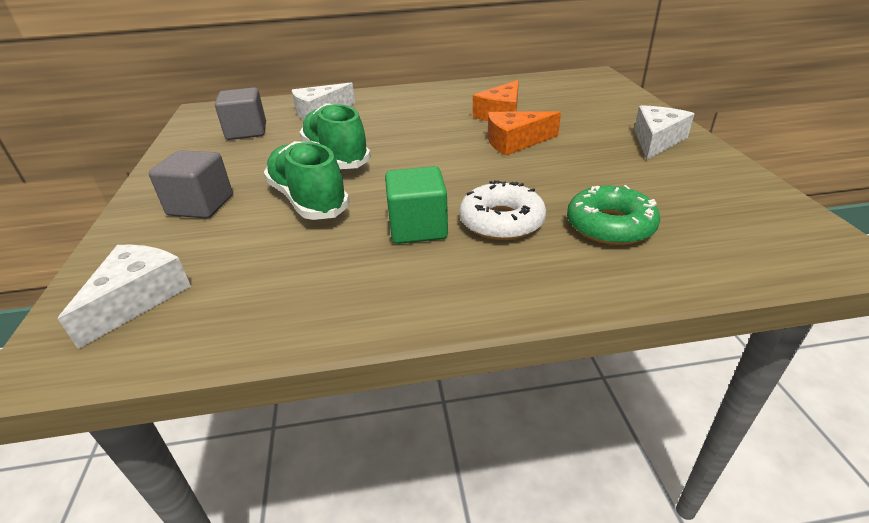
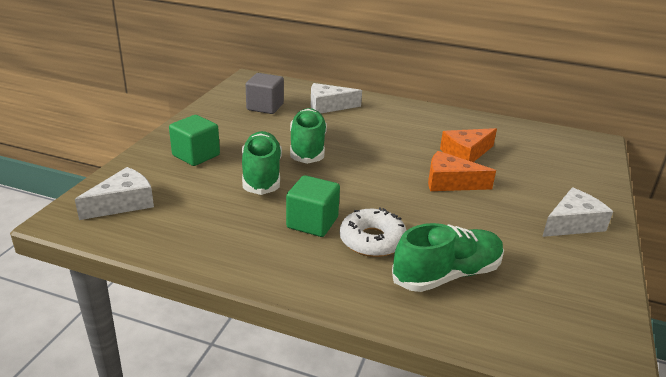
camera: 25 degrees right, 5 degrees down
(201, 205) = (196, 155): grey cube -> green cube
(610, 226) = (447, 275): green donut -> green shoe

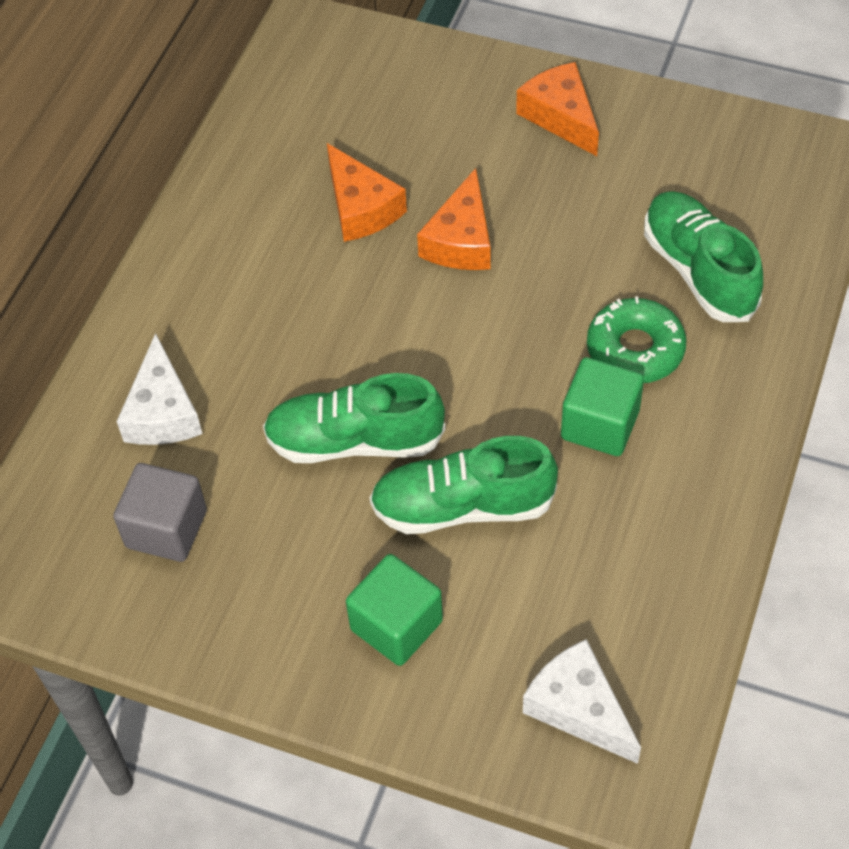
camera: 85 degrees left, 25 degrees up
(372, 240) = (635, 349): white donut -> green donut
(572, 224) = (560, 116): white cheese -> orange cheese

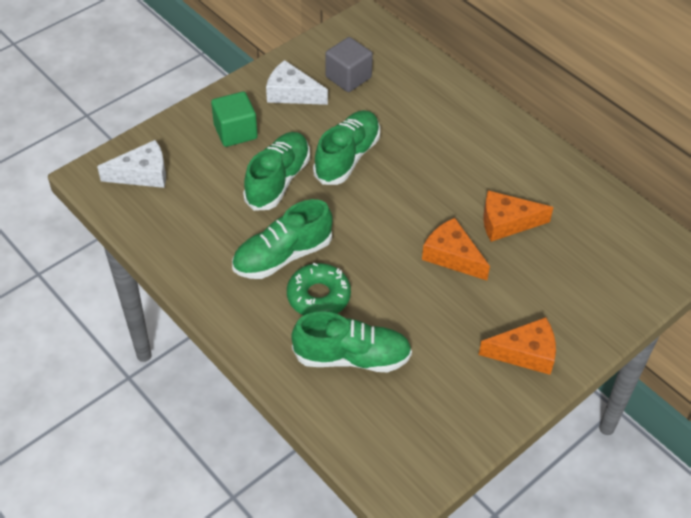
camera: 115 degrees right, 5 degrees down
(162, 411) = (417, 97): white cheese -> white cheese (291, 93)
(600, 424) = (282, 256): green cube -> green shoe

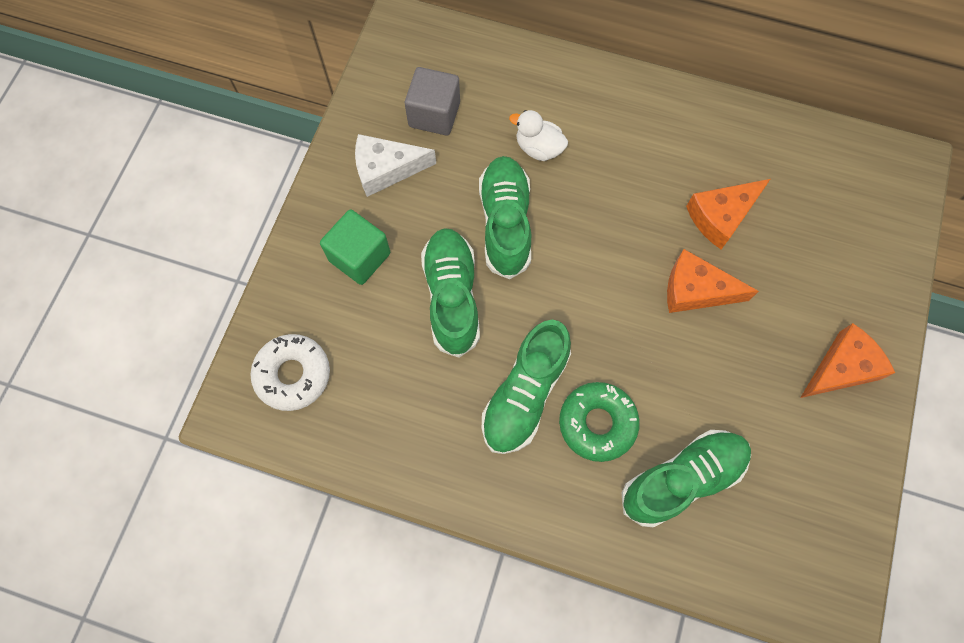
camera: 30 degrees left, 20 degrees up
(142, 174) = (293, 374): white cheese -> white donut
(405, 126) = (538, 148): none -> white duck

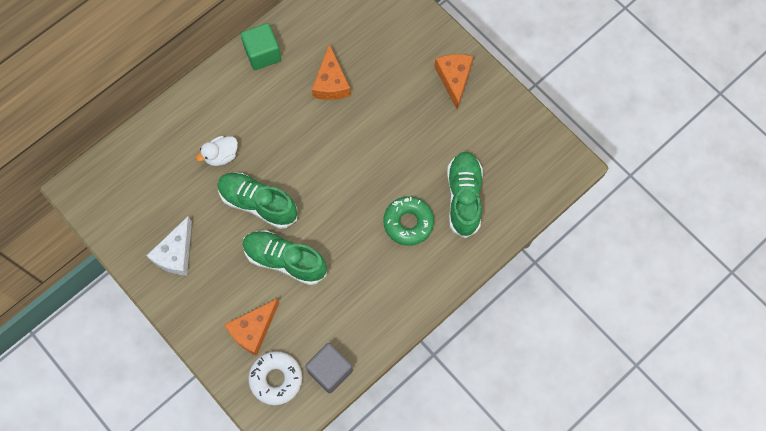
camera: 60 degrees left, 0 degrees up
(359, 257) = (225, 300): green cube -> green cube (263, 54)
(434, 114) = (156, 204): grey cube -> grey cube (330, 371)
(525, 394) = (368, 252): green shoe -> none
(696, 290) = (366, 124): orange cheese -> orange cheese (253, 330)

